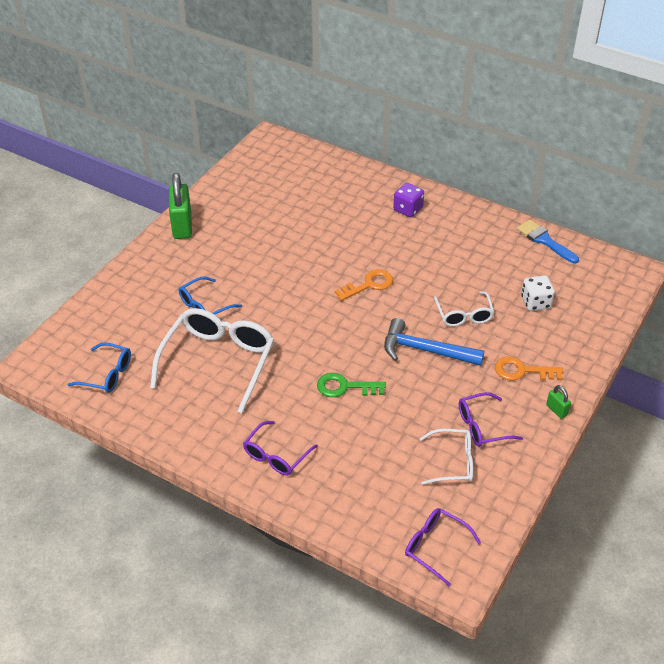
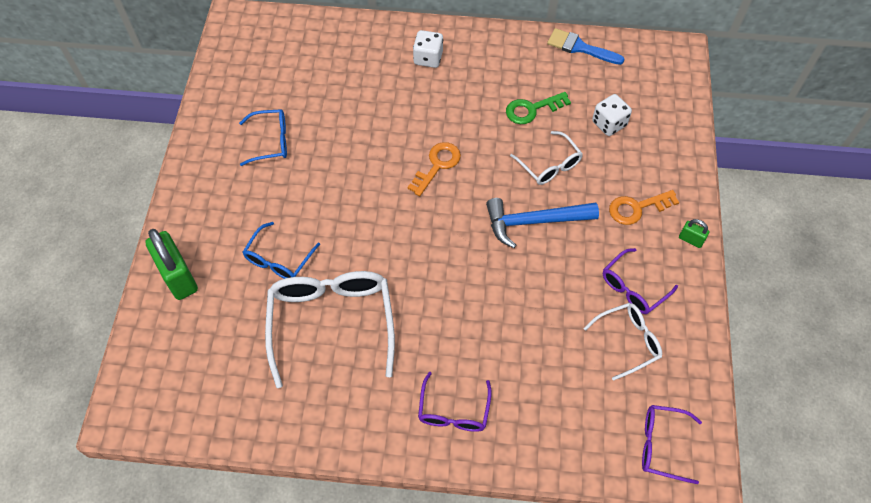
camera: 25 degrees left, 15 degrees up
(107, 374) = (218, 390): blue glasses -> blue glasses (271, 141)
(182, 226) = (197, 167): green padlock -> green padlock (178, 277)
(345, 387) = (479, 298): green key -> green key (532, 109)
(408, 209) = (428, 58): purple dice -> white dice

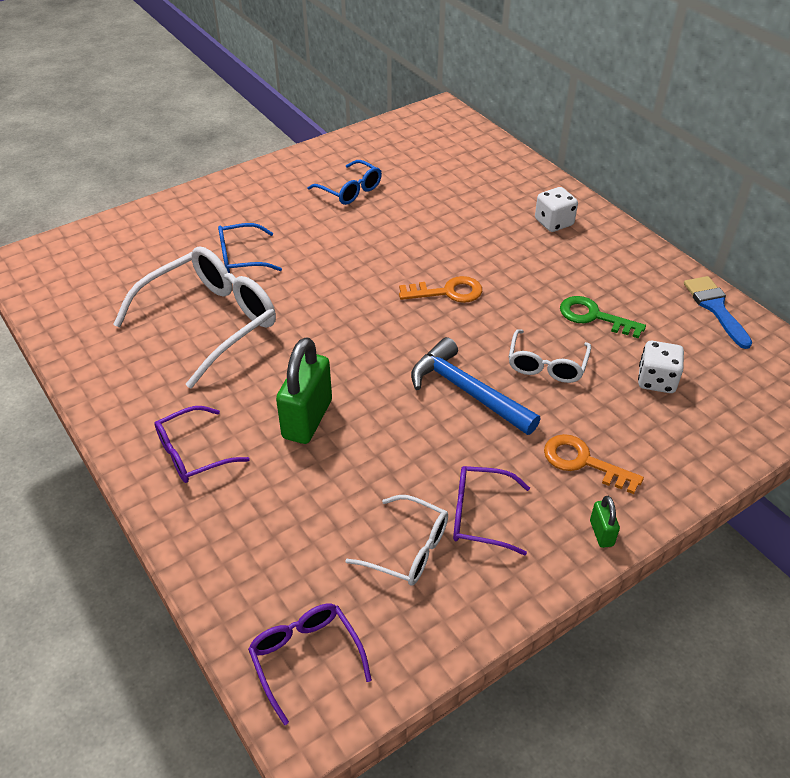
camera: 50 degrees right, 15 degrees down
(178, 277) = (169, 218): green padlock -> green padlock (307, 419)

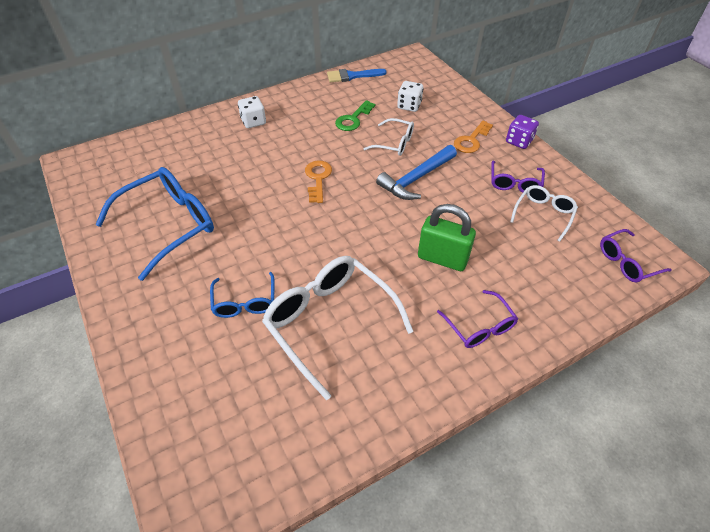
camera: 85 degrees left, 5 degrees up
(350, 190) = (169, 225): blue glasses -> blue glasses, size x1.86
(601, 533) = (519, 141): green padlock -> purple dice

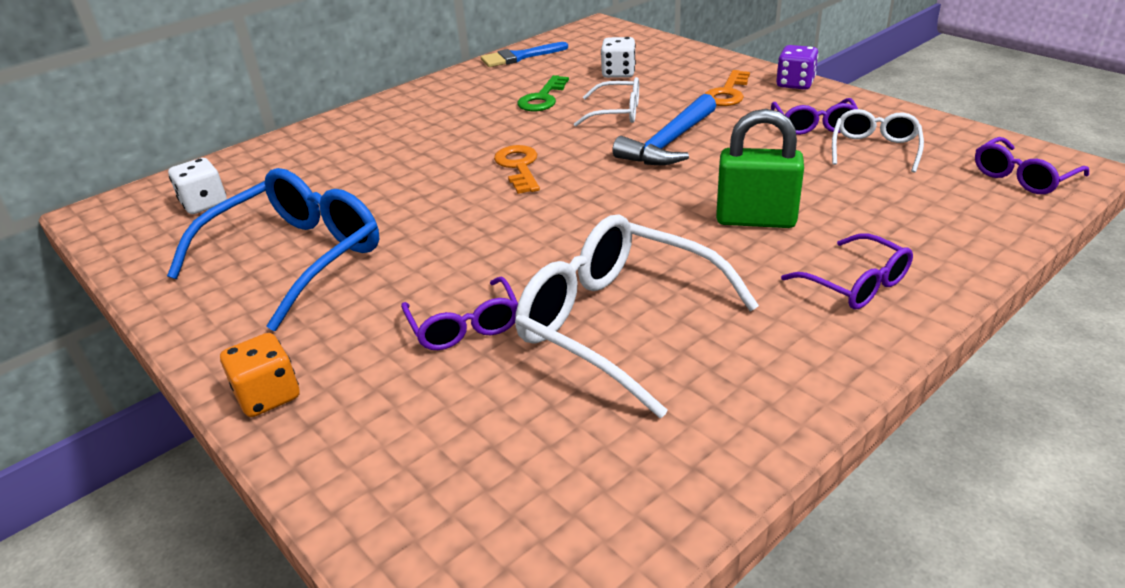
camera: 10 degrees left, 15 degrees down
(127, 327) = (268, 396): none -> orange dice
(245, 302) = (464, 326): blue glasses -> purple glasses
(253, 122) = (389, 123): white dice -> white dice (204, 204)

